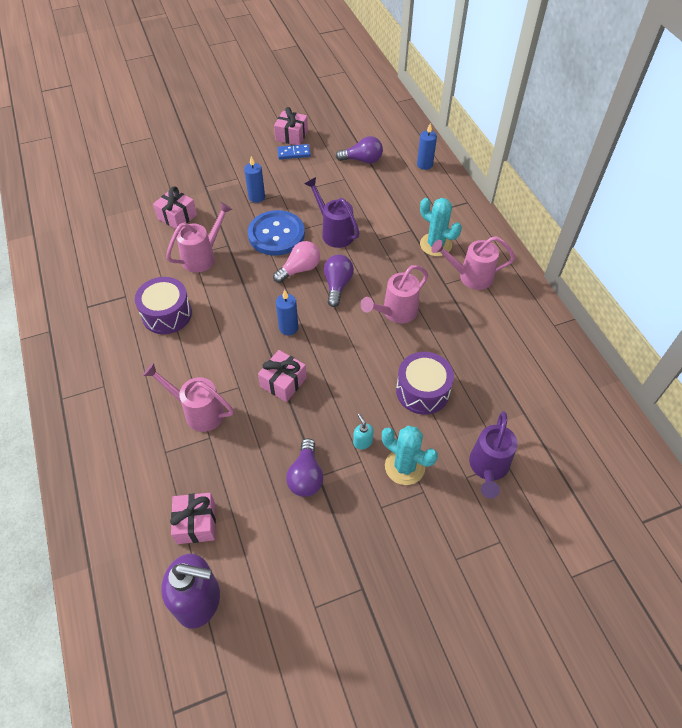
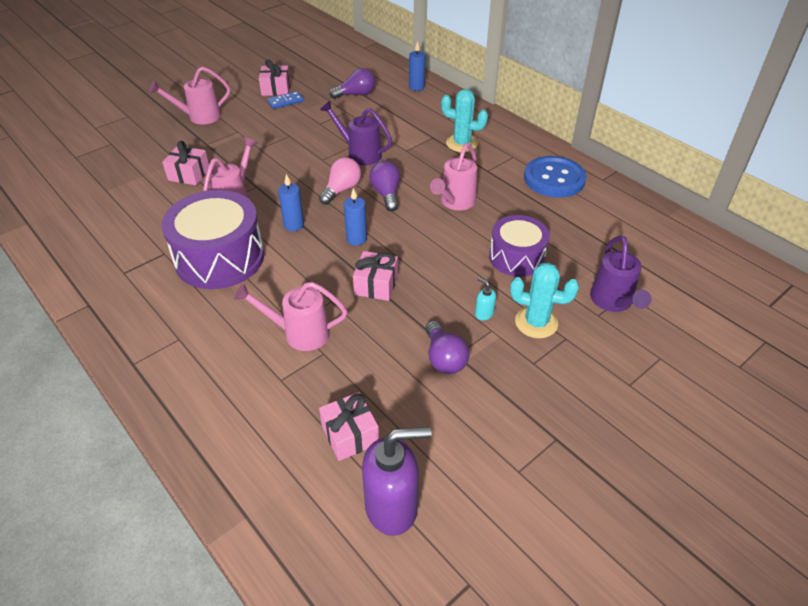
camera: 20 degrees left, 10 degrees down
(167, 314) = (219, 258): purple drum -> purple drum, size x1.59
(256, 197) = (266, 142): blue candle -> blue candle (294, 225)
(276, 234) = (302, 167): blue button -> blue button (554, 179)
(470, 276) = (508, 160): pink watering can -> pink watering can (199, 117)

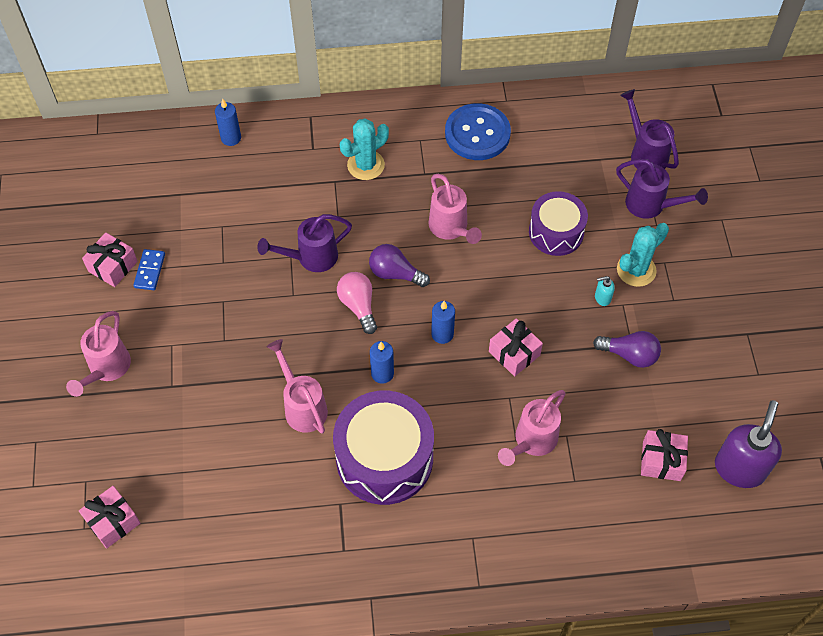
camera: 55 degrees left, 15 degrees up
(189, 174) = (219, 427): pink gift -> pink gift (113, 521)
(356, 94) = (195, 199): purple light bulb -> none
(660, 275) = (645, 153): none -> purple watering can

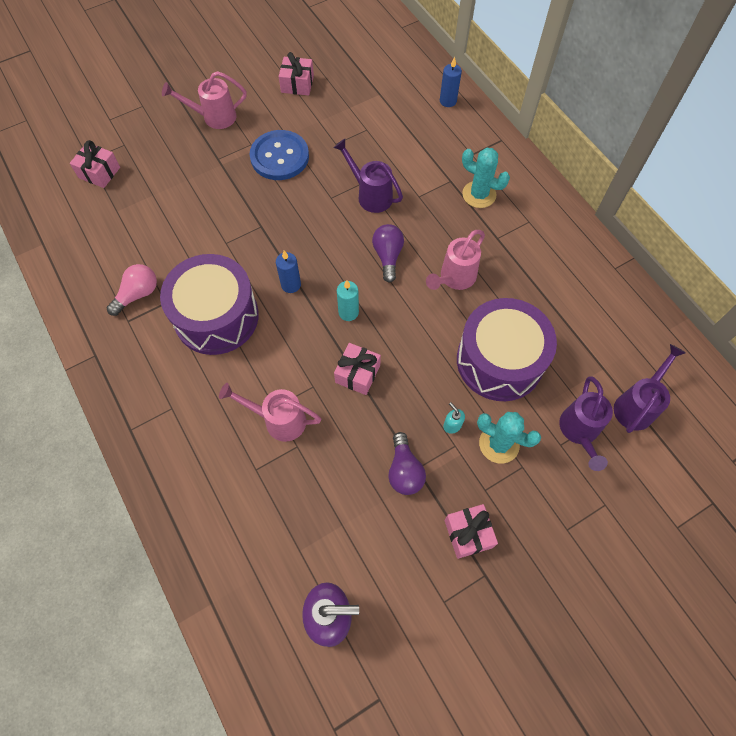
camera: 65 degrees right, 5 degrees up
(150, 271) = (305, 105): blue domino -> none
(303, 406) = (237, 244): pink watering can -> none
(358, 306) = (344, 244): pink light bulb -> pink light bulb (138, 294)
(442, 334) = (348, 312): blue candle -> turquoise candle
(477, 133) = (564, 260): blue button -> blue button (279, 157)
(556, 232) = (499, 361): purple drum -> purple drum, size x1.59
(661, 461) = (307, 539): pink gift -> pink gift (468, 533)

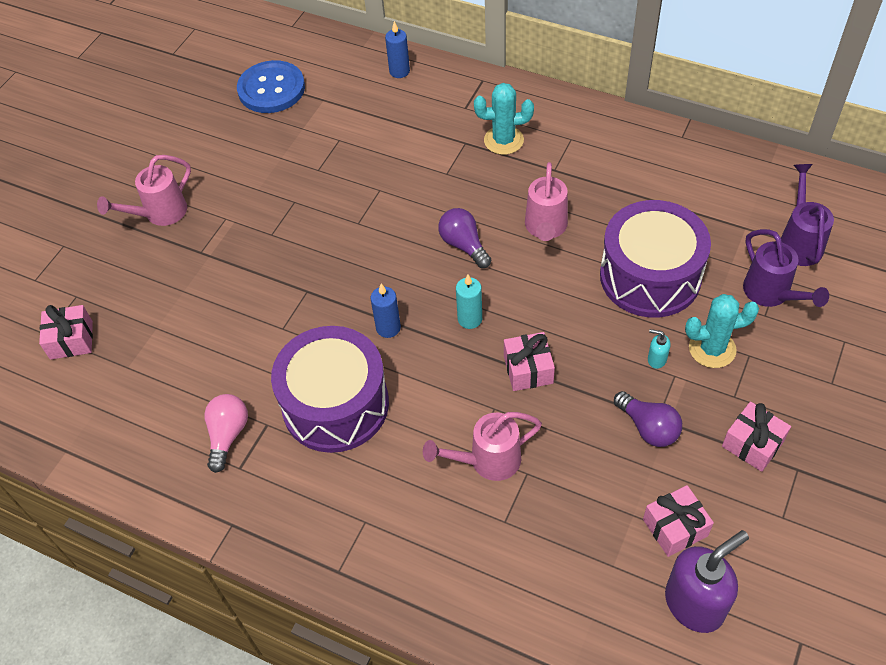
camera: 30 degrees left, 10 degrees down
(279, 157) = (268, 214): blue button -> blue button (271, 89)
(297, 84) = (226, 134): pink gift -> pink gift (675, 527)
(371, 195) = (397, 198): purple watering can -> none

